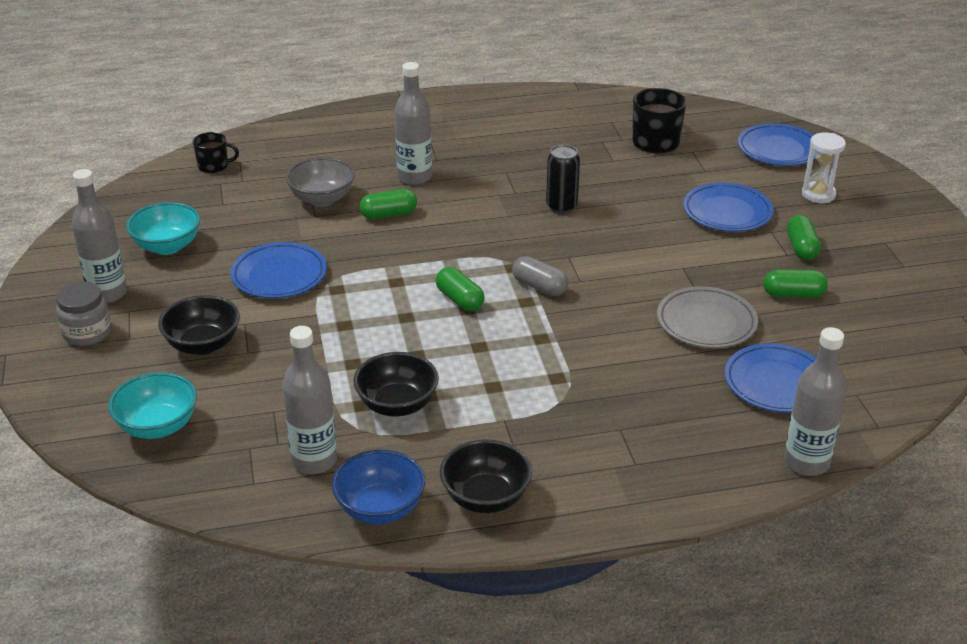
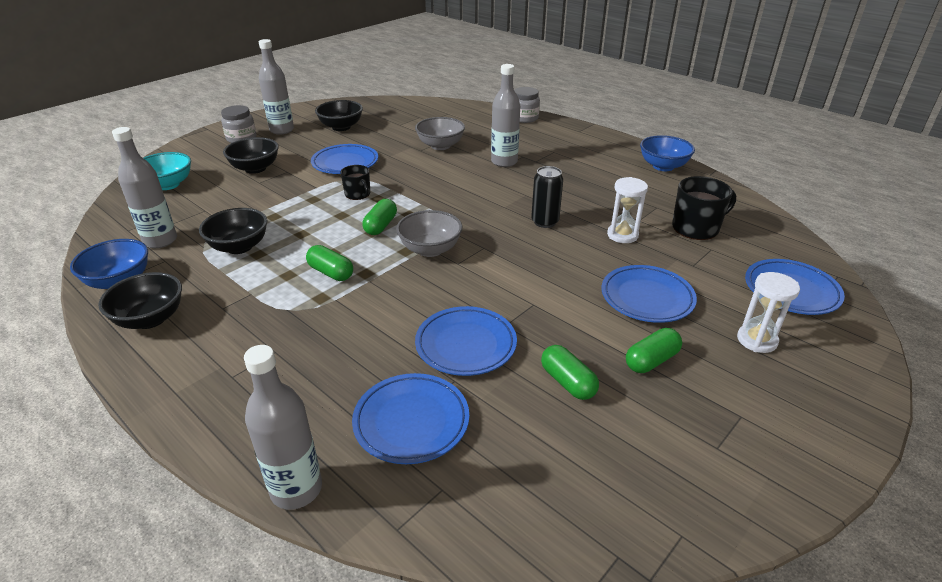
camera: 55 degrees right, 0 degrees up
(167, 246) = (341, 127): turquoise bowl -> black bowl
(214, 166) = (434, 109): black mug -> black mug (358, 194)
(326, 122) = (524, 118): none -> grey jar
(388, 214) = (450, 169): green capsule -> green capsule (331, 272)
(536, 102) = (663, 166): none -> blue bowl
(539, 287) = (430, 249): grey capsule -> grey bowl
(628, 179) = (622, 235): none -> white hourglass
(706, 323) = (466, 345): grey plate -> blue plate

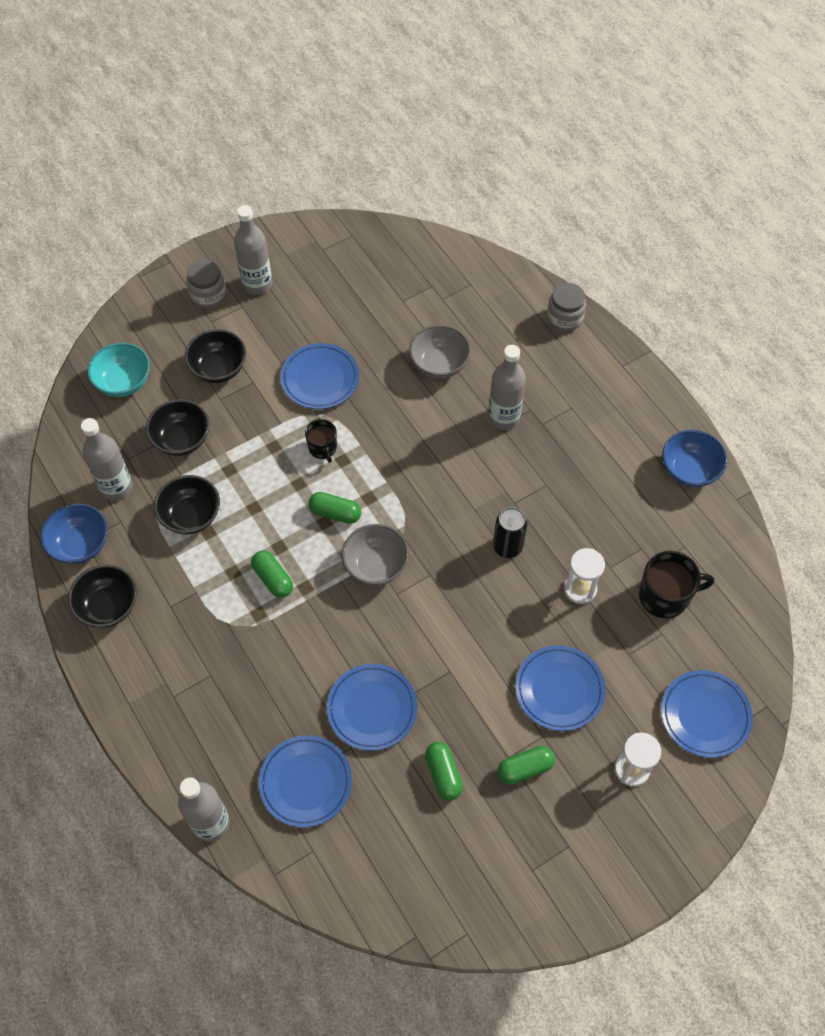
camera: 15 degrees right, 25 degrees up
(341, 127) = (329, 292): black bowl -> black bowl (181, 439)
(381, 226) = (335, 513): green capsule -> green capsule turned 75 degrees clockwise

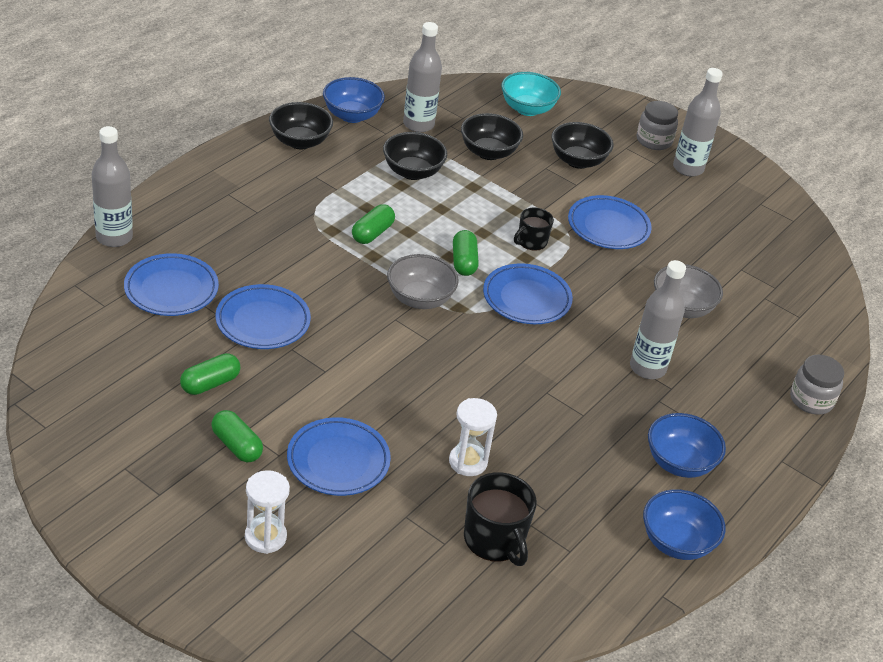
camera: 65 degrees right, 20 degrees down
(507, 546) = (490, 394): black can -> none
(611, 436) = (679, 463): none -> blue bowl
(705, 715) = (356, 597): blue plate -> blue plate (526, 298)

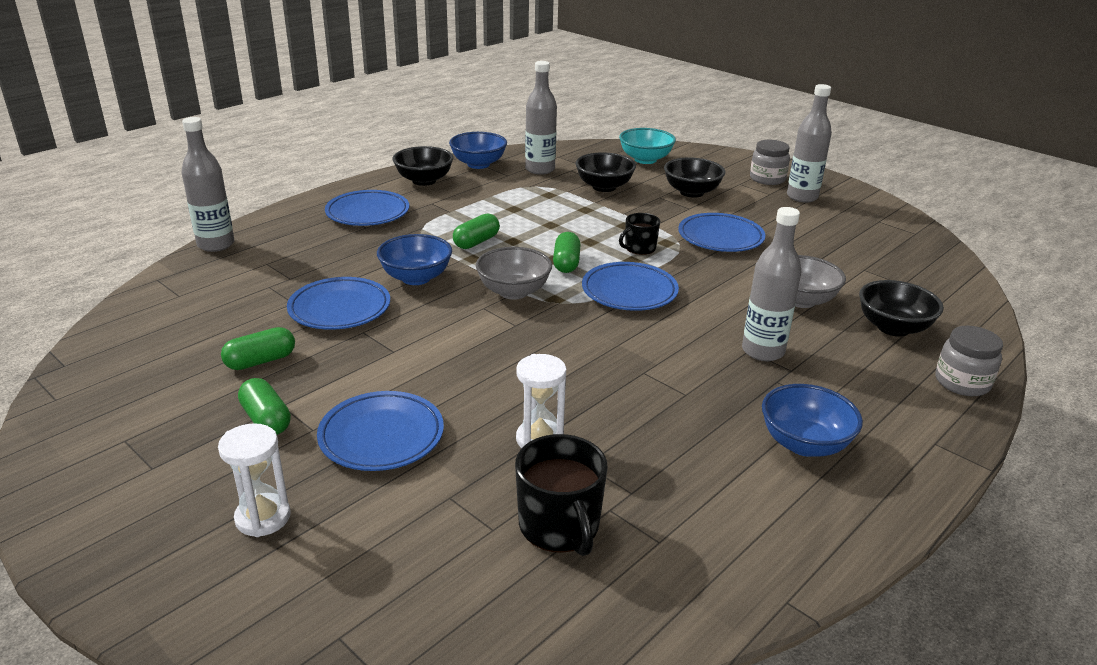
camera: 10 degrees right, 10 degrees down
(171, 289) = (254, 283): blue plate -> blue plate (367, 213)
(412, 172) = (527, 200): black bowl -> black bowl (893, 328)
(676, 542) = (804, 534): blue bowl -> blue bowl (416, 278)

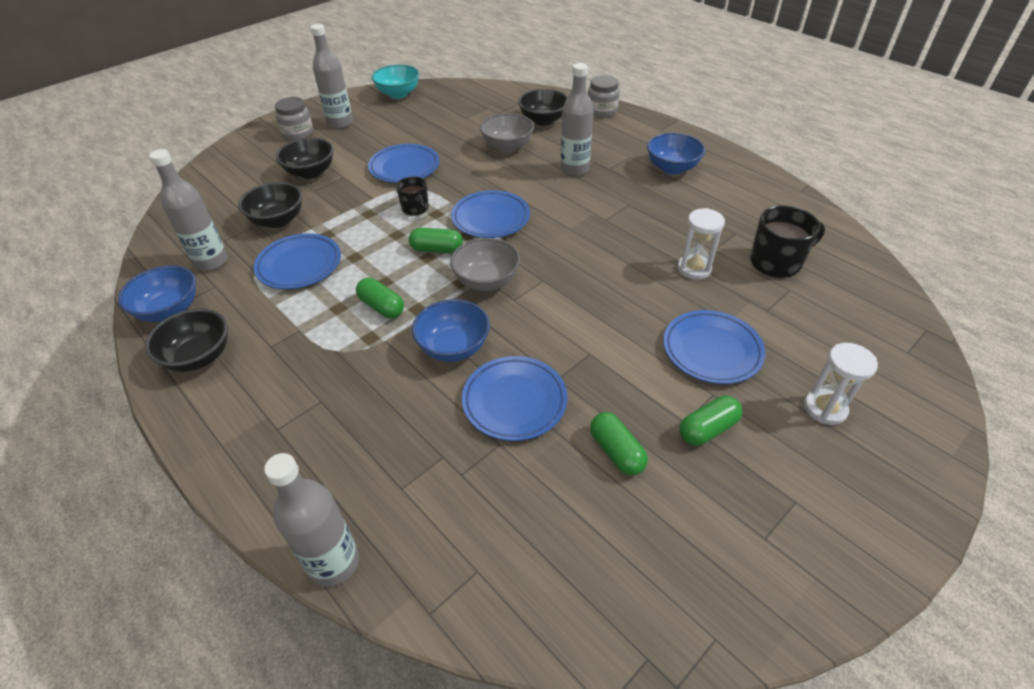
camera: 85 degrees left, 15 degrees up
(367, 213) = (281, 403): blue plate -> blue plate (299, 265)
(645, 159) = (220, 191): turquoise bowl -> turquoise bowl (398, 94)

